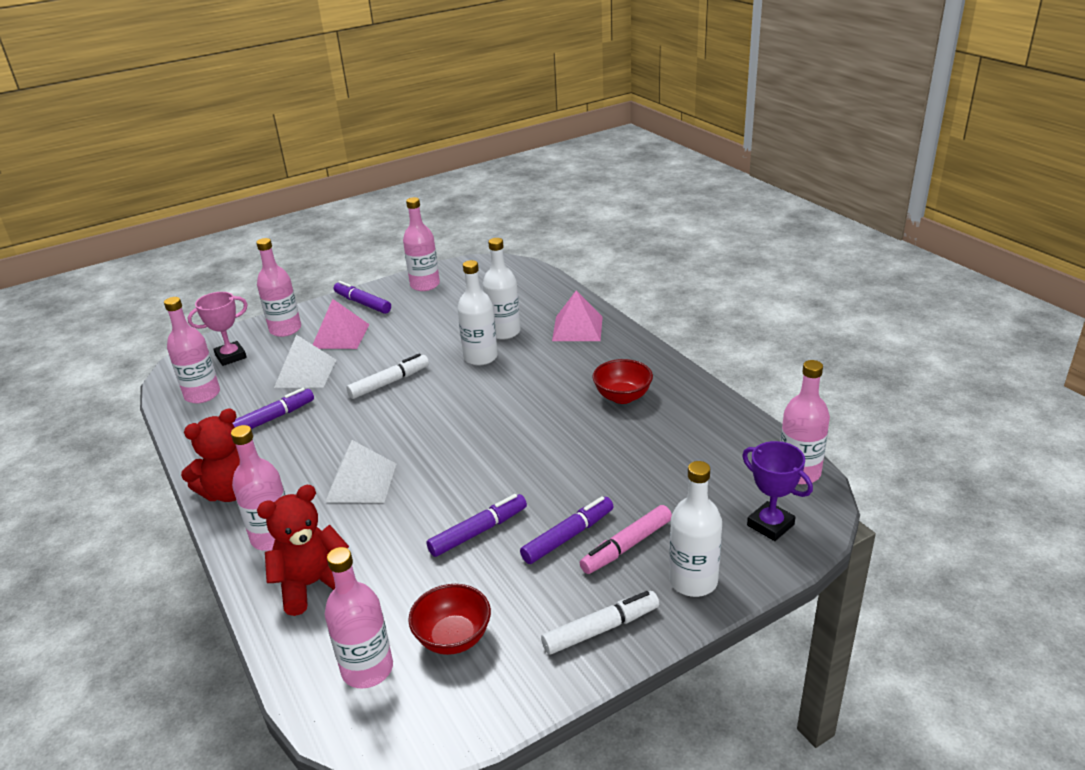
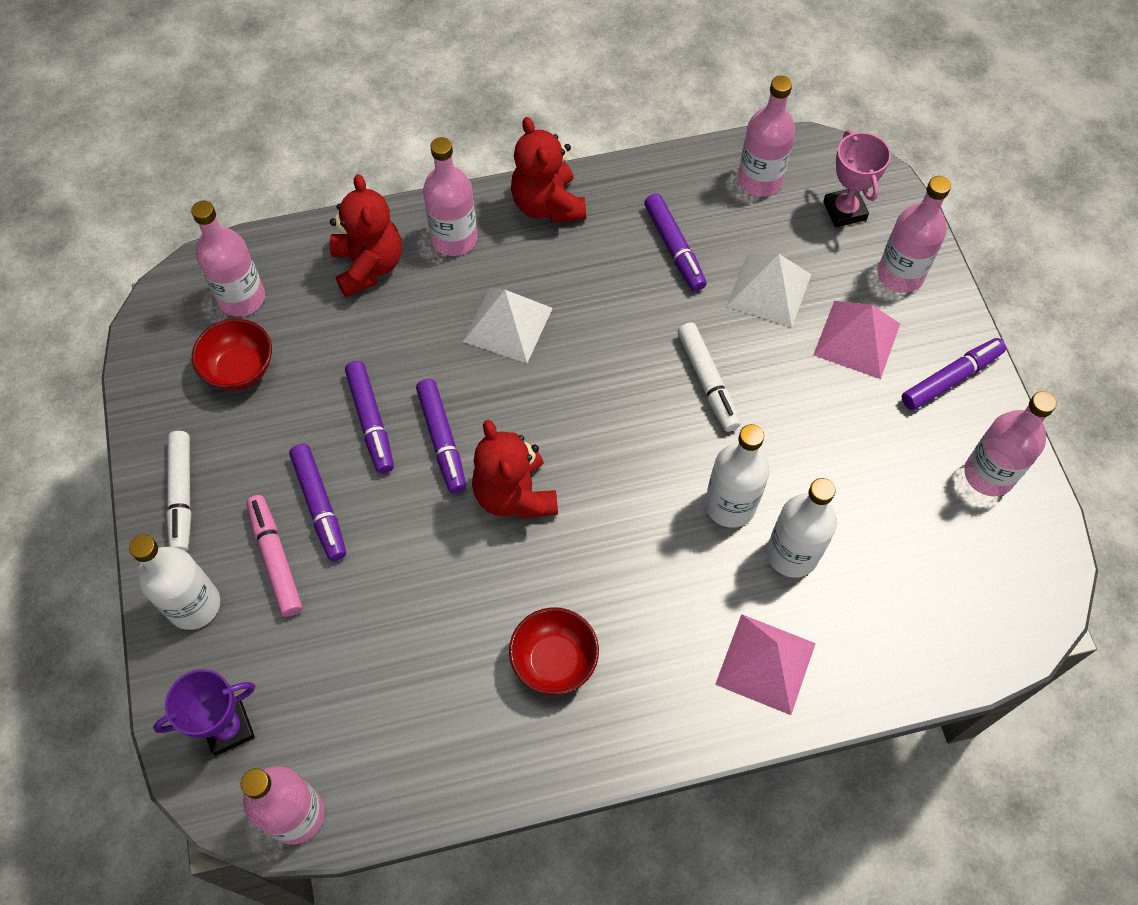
camera: 105 degrees right, 30 degrees up
(481, 487) = (442, 440): none -> purple marker
(512, 441) = (515, 495): none -> red teddy bear

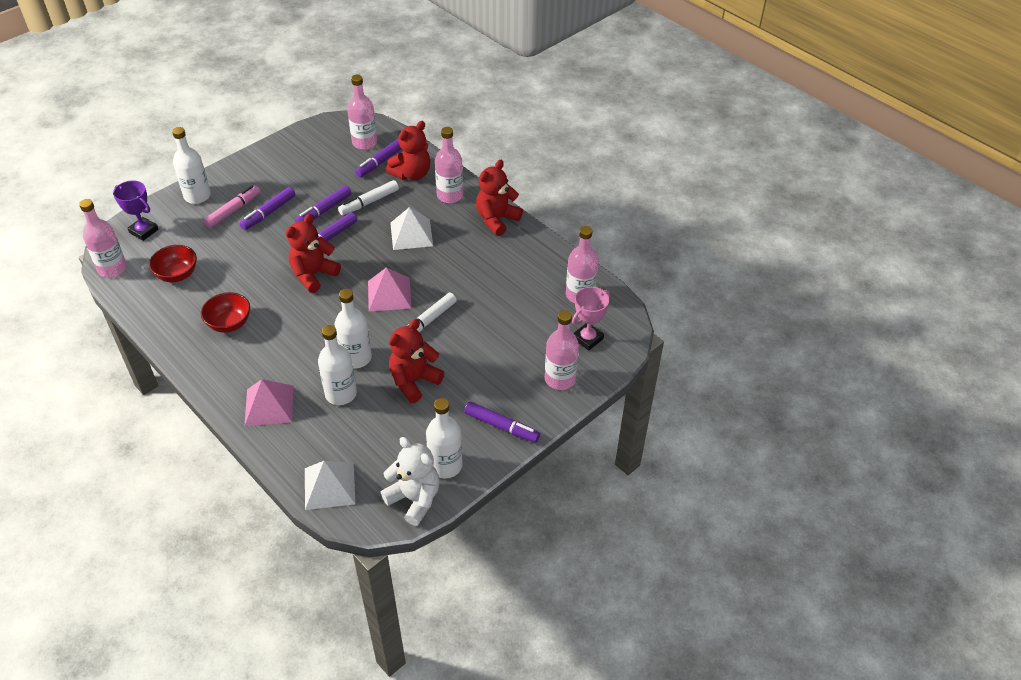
camera: 60 degrees right, 15 degrees down
(182, 495) = (249, 169): white marker -> white marker (369, 202)
(240, 369) = (325, 158): red bowl -> red bowl (177, 275)
(674, 248) = (506, 277): purple marker -> purple marker (381, 162)
(768, 290) = (506, 325): white pyramid -> white pyramid (329, 485)
(816, 448) = (414, 381): none -> red teddy bear
(857, 339) = (499, 374): pink pyramid -> pink pyramid (389, 294)
(988, 474) = (445, 465): pink bottle -> white bottle
(1030, 537) = (414, 499): none -> white teddy bear

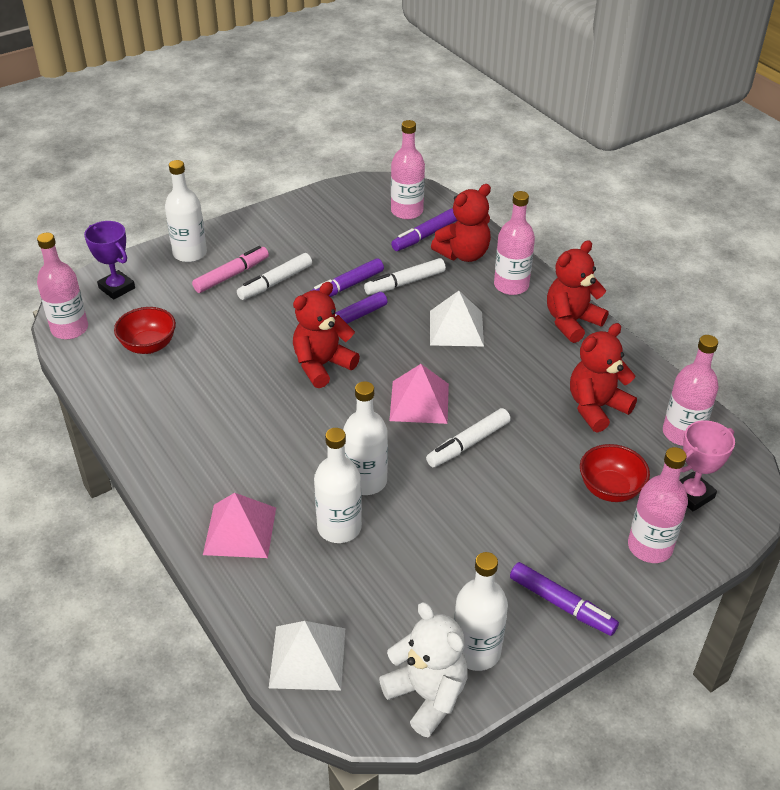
camera: 10 degrees right, 5 degrees down
(229, 324) = (204, 415): red bowl -> red bowl (610, 489)
(268, 213) = (275, 282): purple marker -> white marker
(414, 381) = (442, 523): red teddy bear -> red teddy bear (596, 407)

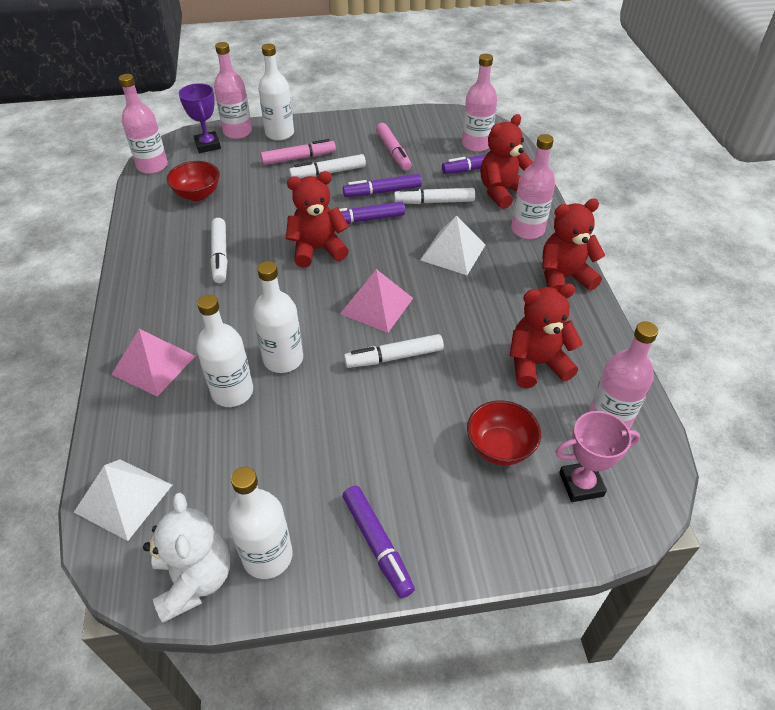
camera: 25 degrees right, 5 degrees up
(224, 402) = (220, 255): none -> white marker
(328, 242) = (393, 152): none -> pink marker
(463, 254) = (502, 192): red teddy bear -> red teddy bear turned 150 degrees clockwise
(650, 547) = (503, 521): pink bottle -> pink bottle (237, 132)

